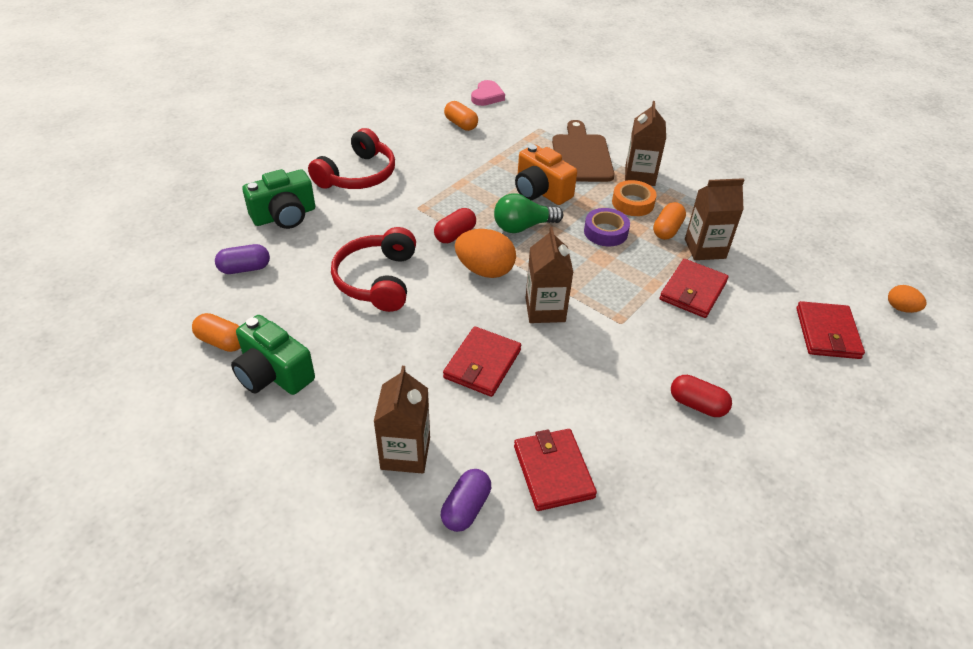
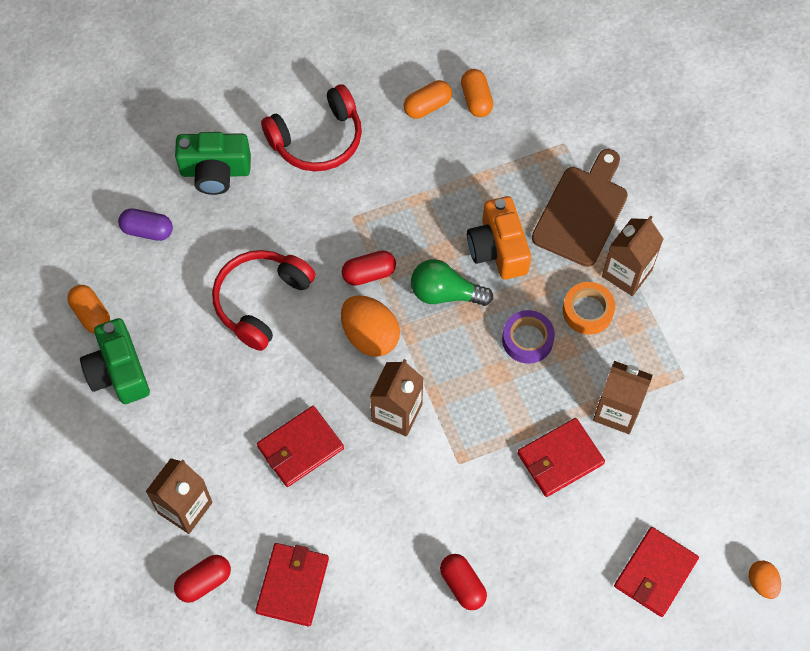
camera: 30 degrees right, 20 degrees up
(466, 508) = (204, 582): purple capsule -> red capsule
(487, 96) = (538, 60): pink heart -> none
(667, 230) = (596, 366): orange capsule -> orange capsule (427, 106)

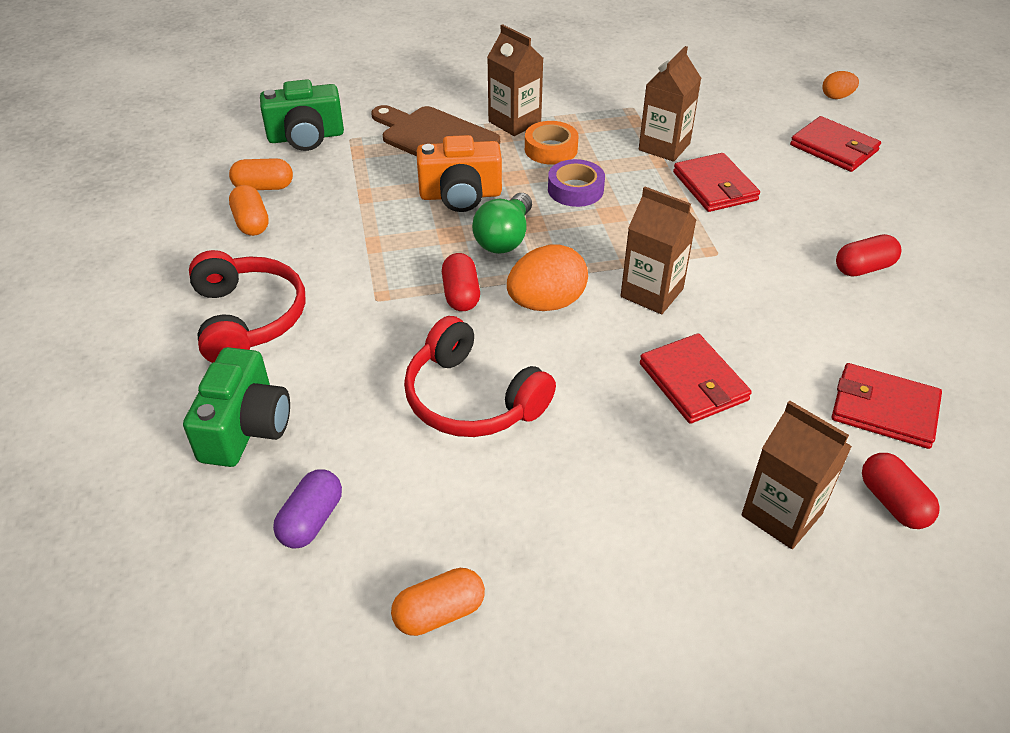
camera: 80 degrees left, 20 degrees down
(118, 372) = (551, 581): green camera -> green camera (306, 137)

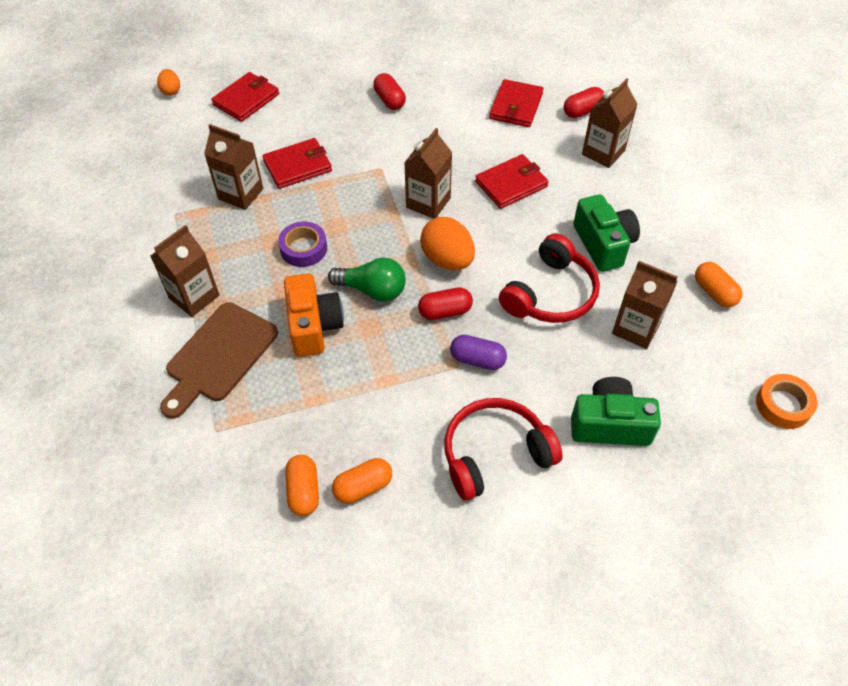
camera: 95 degrees left, 10 degrees up
(306, 137) = (211, 473): green camera -> green camera (603, 244)
(311, 520) = (674, 366): purple capsule -> purple capsule (477, 360)
(390, 486) = (636, 328): none -> brown carton
(551, 149) = (242, 267): orange tape -> orange tape (783, 405)

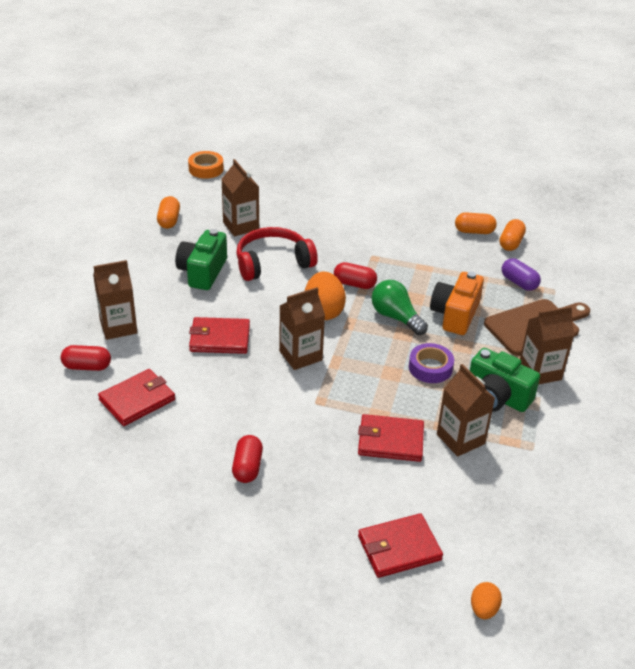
camera: 150 degrees left, 15 degrees down
(477, 360) = (357, 253): purple capsule -> purple capsule (519, 282)
(495, 454) = (386, 214): red headphones -> none
(609, 424) = (309, 199): green camera -> green camera (497, 397)

